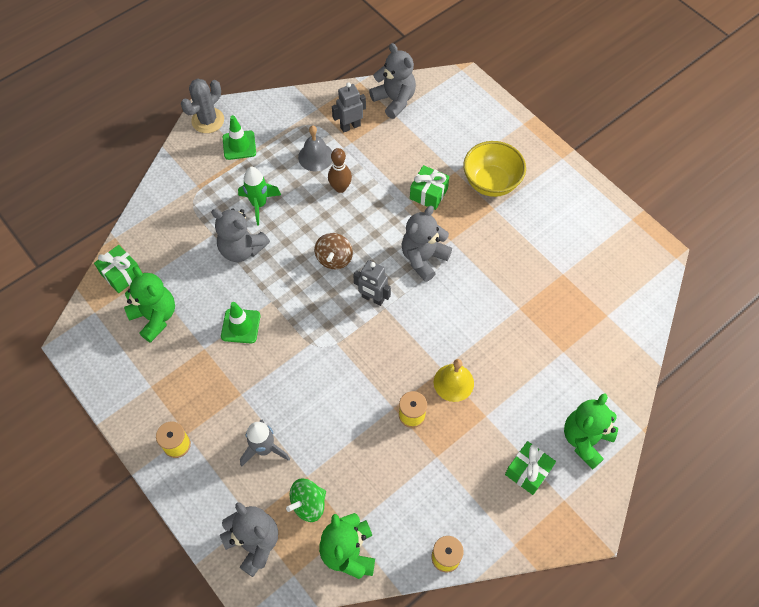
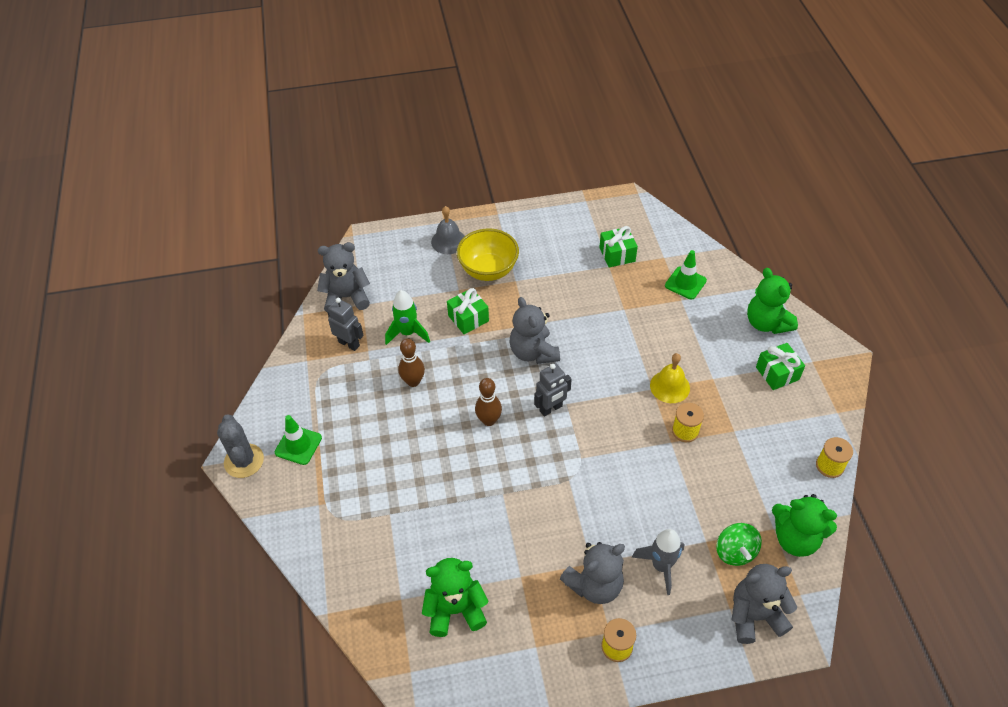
camera: 60 degrees left, 10 degrees down
(121, 274) = (380, 624): green gift -> green gift (617, 254)
(240, 326) = (514, 532): green traffic cone -> green traffic cone (685, 283)
(242, 249) = (426, 494): grey teddy bear -> grey teddy bear (594, 585)
(259, 204) = (383, 457): green rocket -> green rocket (408, 333)
(315, 156) = (362, 386): grey bell -> grey bell (448, 241)
(334, 258) = (489, 420): brown spinning top -> brown bowling pin
(350, 126) = (349, 343): grey robot -> grey robot turned 120 degrees clockwise

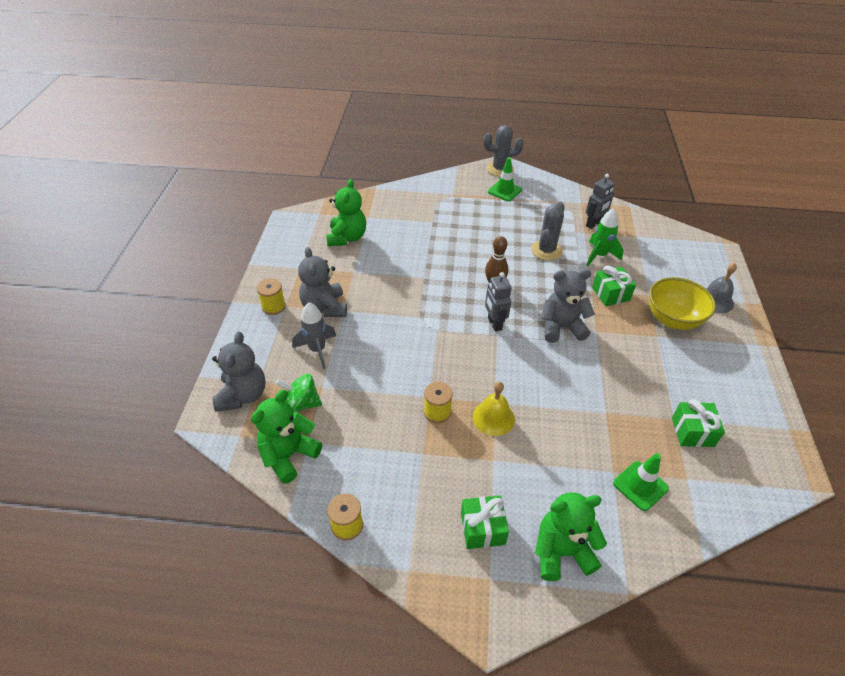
camera: 105 degrees right, 5 degrees down
(346, 297) = (645, 229): grey teddy bear -> none
(413, 381) = (546, 250): brown bowling pin -> grey cactus

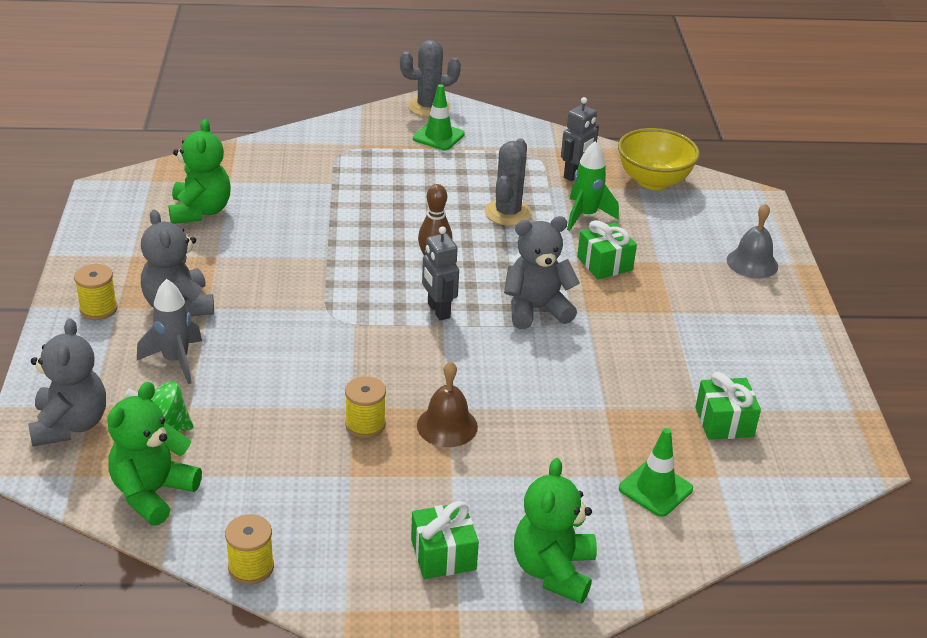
camera: 10 degrees left, 10 degrees down
(493, 417) = (447, 426): yellow bell -> brown bell
(561, 552) = (553, 571): green teddy bear -> green teddy bear turned 60 degrees counterclockwise
(672, 320) = (693, 290): yellow bowl -> yellow bowl (653, 181)

